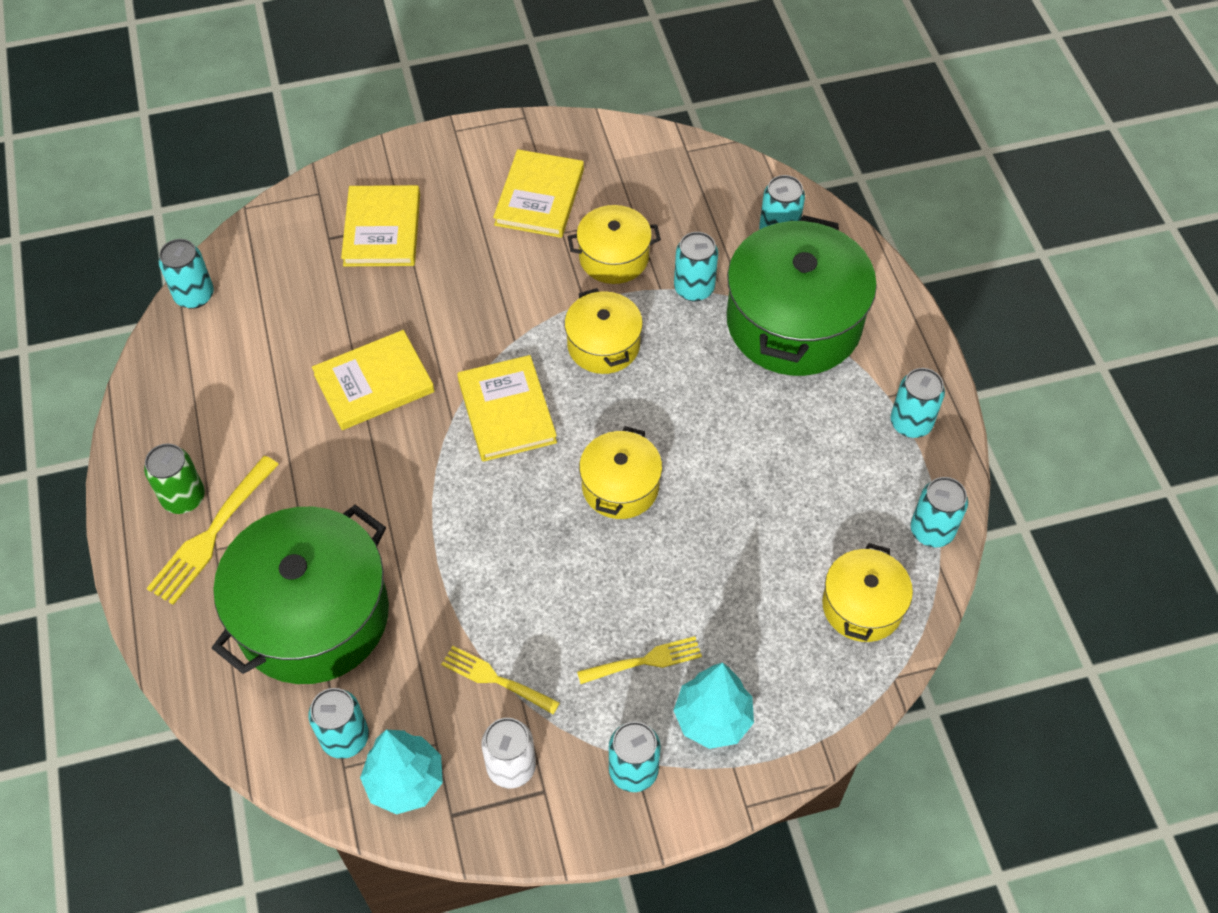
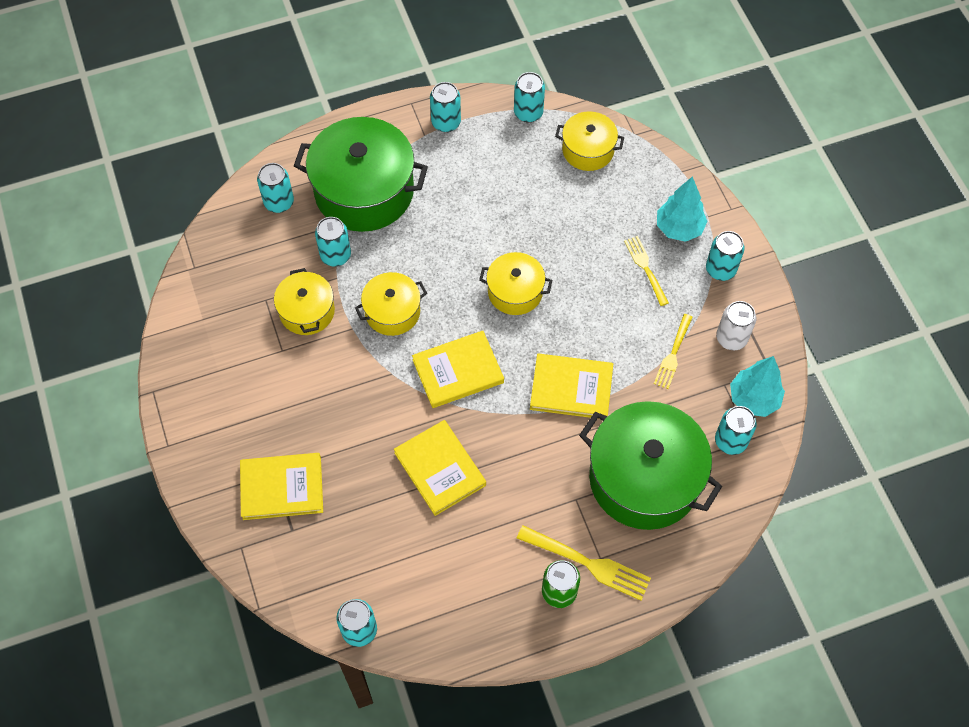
camera: 95 degrees left, 5 degrees up
(539, 197) = (245, 370): yellow book -> yellow book (571, 388)

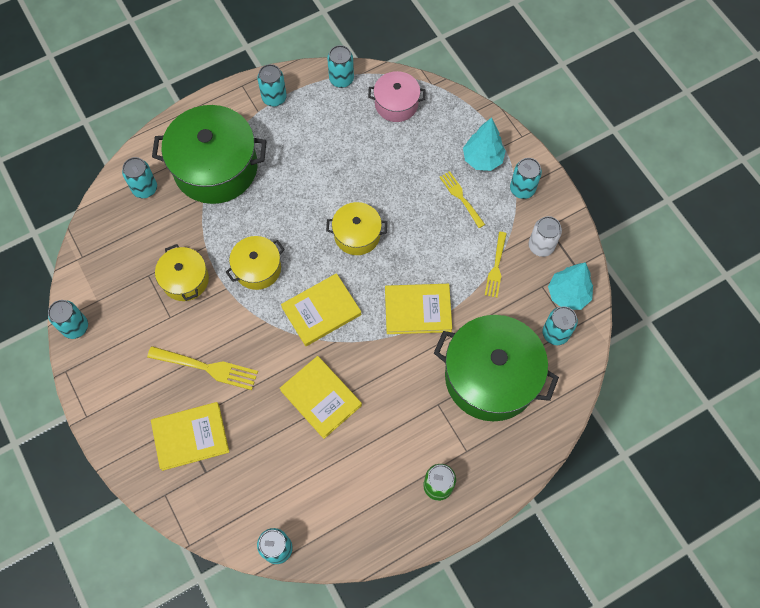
camera: 10 degrees left, 5 degrees up
(335, 255) = (201, 227): turquoise can -> turquoise can (75, 327)
(587, 563) = (456, 457): yellow fork -> yellow fork (206, 368)
(588, 150) = (396, 104): yellow pot -> pink pot

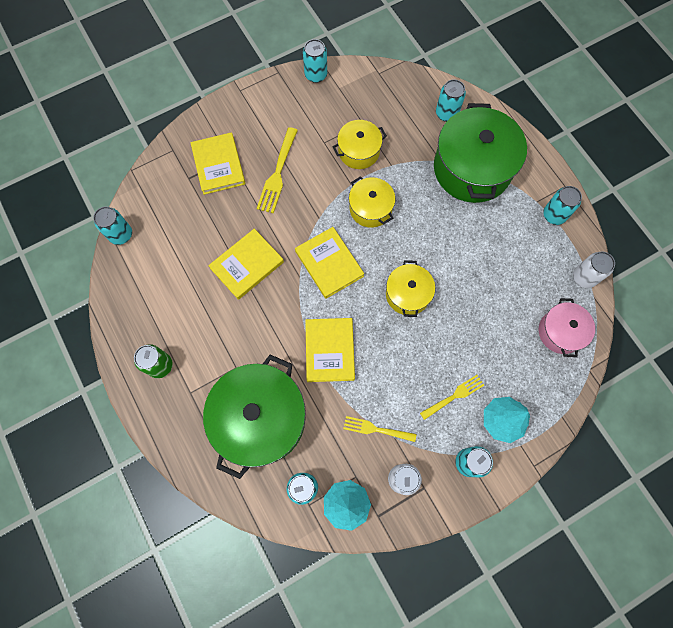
camera: 90 degrees right, 5 degrees up
(341, 79) = (584, 277): turquoise can -> white can

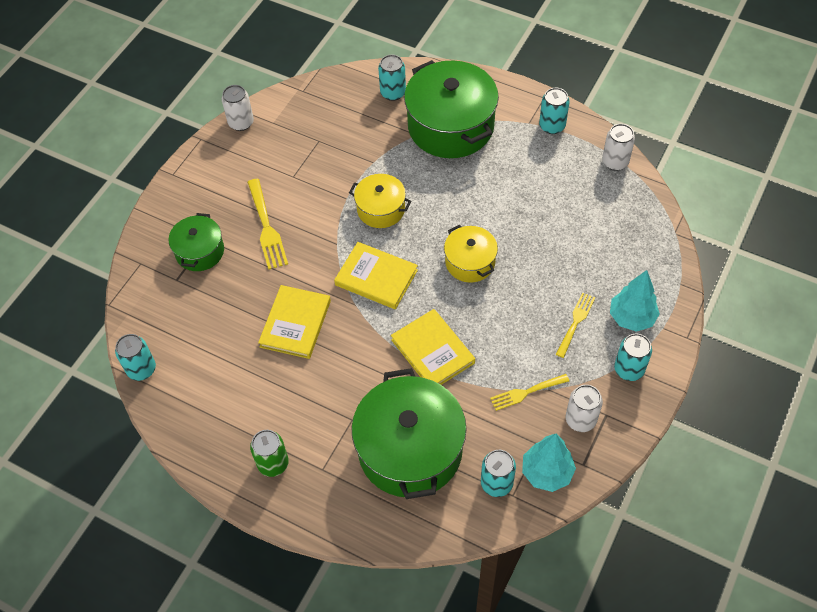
camera: 30 degrees left, 15 degrees down
(218, 165) = (200, 251): yellow book -> green pot
(316, 75) = (241, 123): turquoise can -> white can
(359, 151) = (333, 167): yellow pot -> none
(560, 332) = (628, 217): pink pot -> none

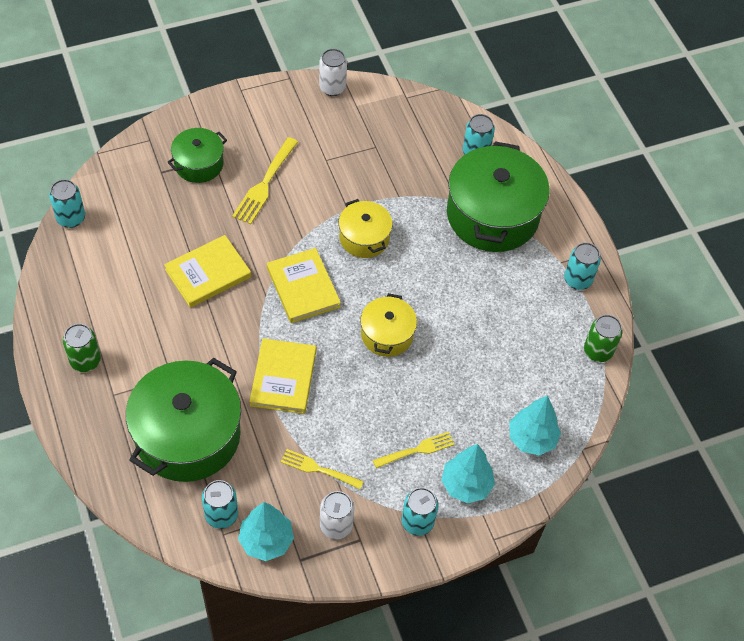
camera: 35 degrees right, 0 degrees up
(615, 162) = (598, 351): white can -> green can
(638, 252) = (531, 438): none -> turquoise tree

